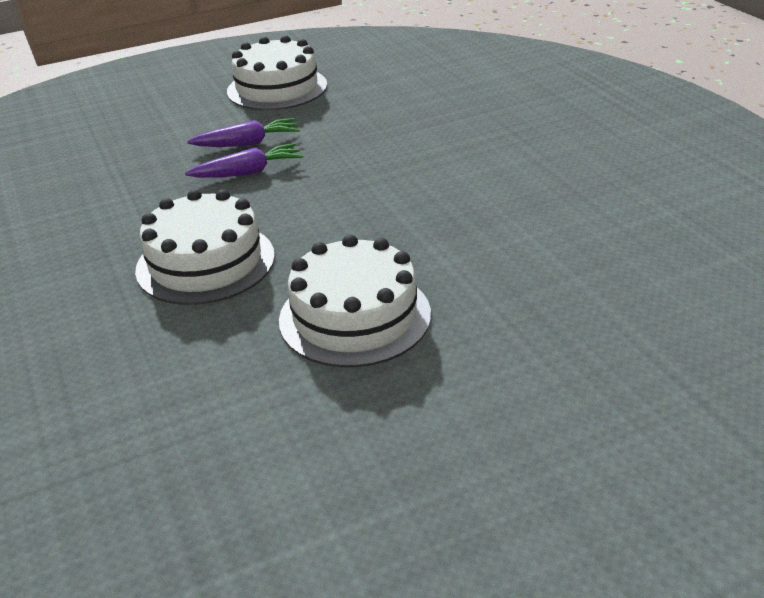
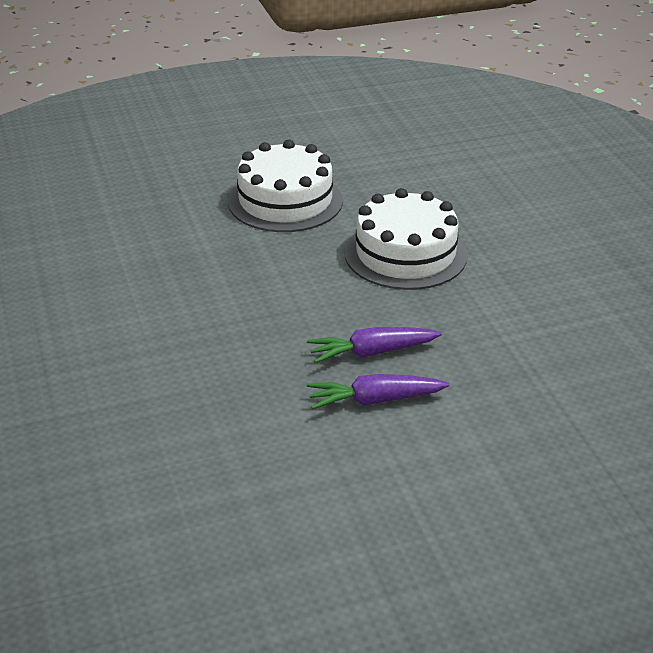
camera: 175 degrees left, 0 degrees up
(277, 88) = (332, 521): white cake -> none

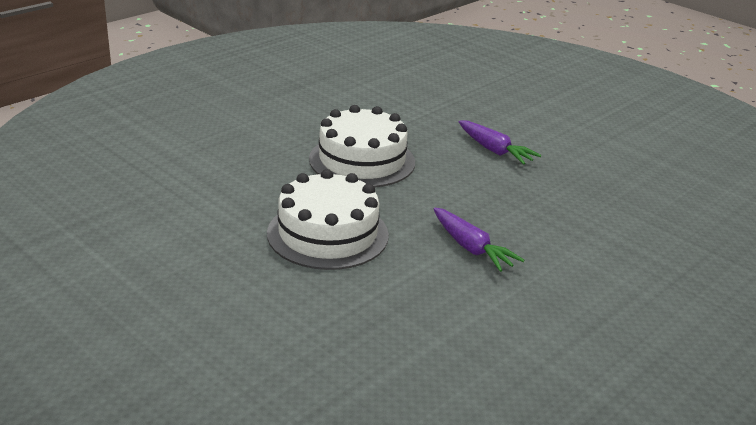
camera: 120 degrees left, 5 degrees down
(375, 400) = (538, 140): purple carrot -> purple carrot (471, 248)

